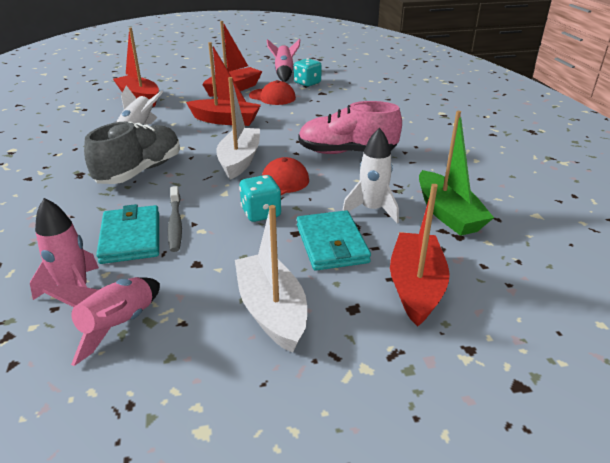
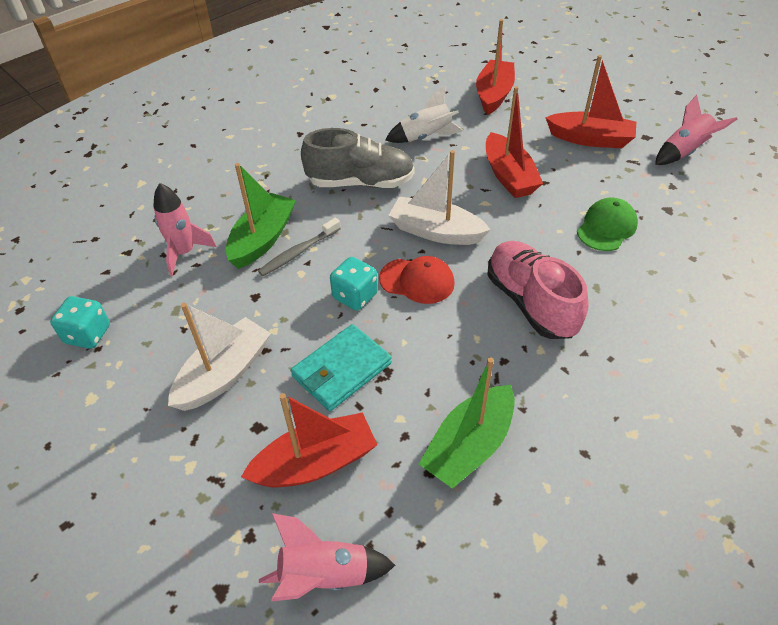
camera: 60 degrees right, 15 degrees up
(119, 326) = (163, 297): pink rocket -> pink rocket (325, 575)
(131, 237) = (263, 239): turquoise wallet -> green boat
(240, 160) = (436, 231): white boat -> white boat turned 135 degrees counterclockwise
(272, 97) = (605, 177): red cap -> none
(307, 83) = (681, 184): turquoise dice -> turquoise dice (88, 334)
(313, 111) = (606, 227): none -> green cap
(372, 210) = (424, 376): white rocket -> none

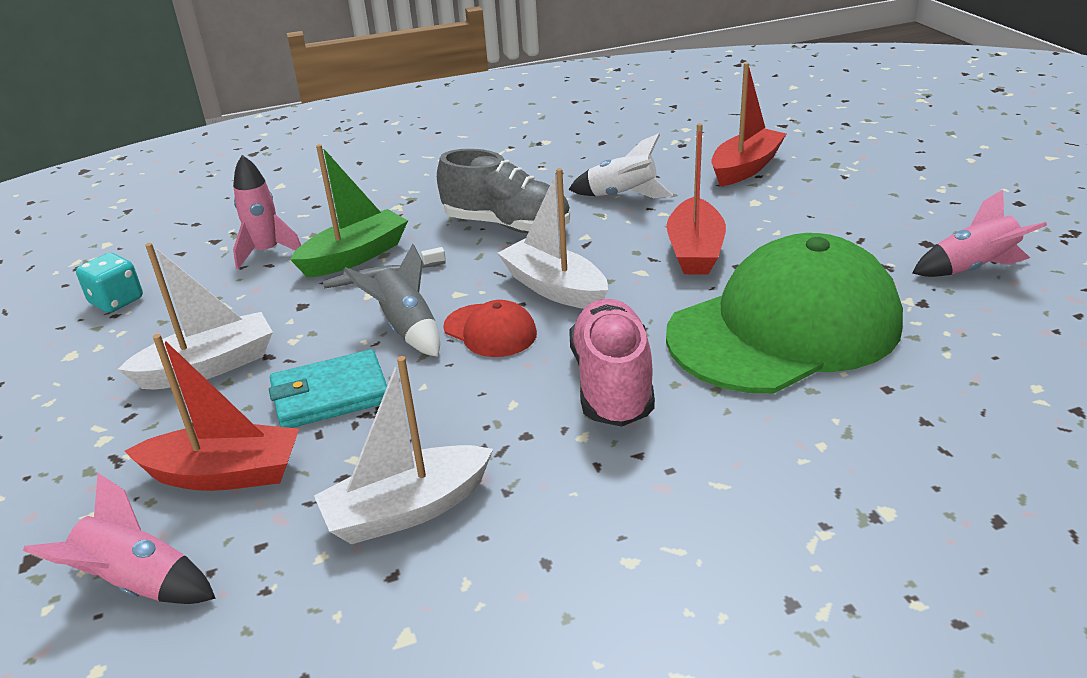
camera: 25 degrees right, 15 degrees down
(355, 296) = (407, 329): turquoise dice -> grey rocket
(469, 446) = (407, 510): green boat -> white boat
(590, 139) = (841, 232): red boat -> none
(606, 227) = (784, 328): green cap -> green cap, size x2.38

